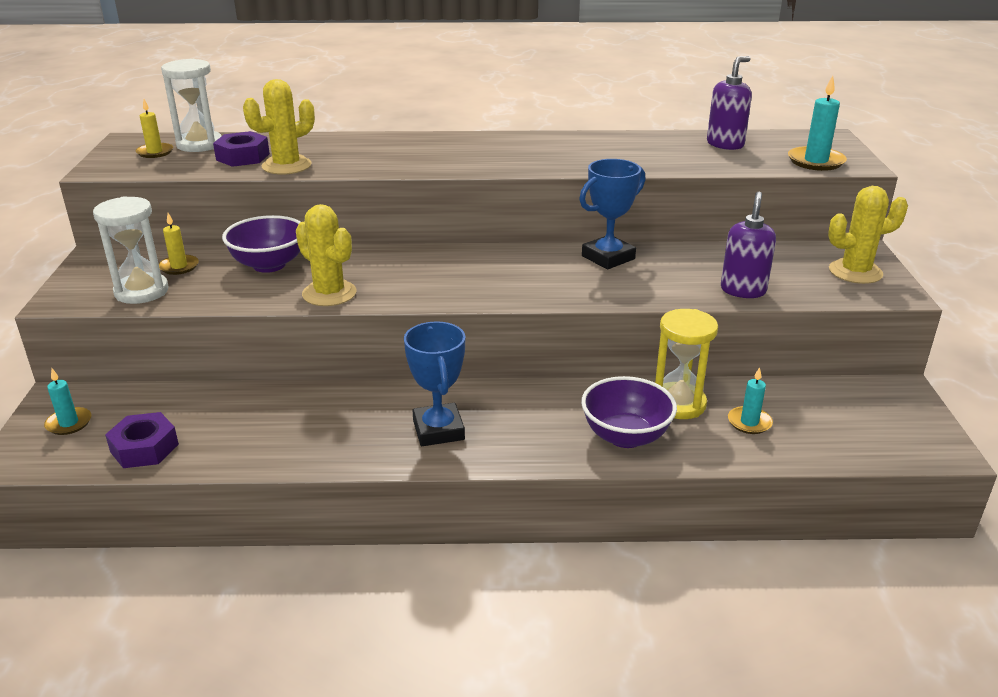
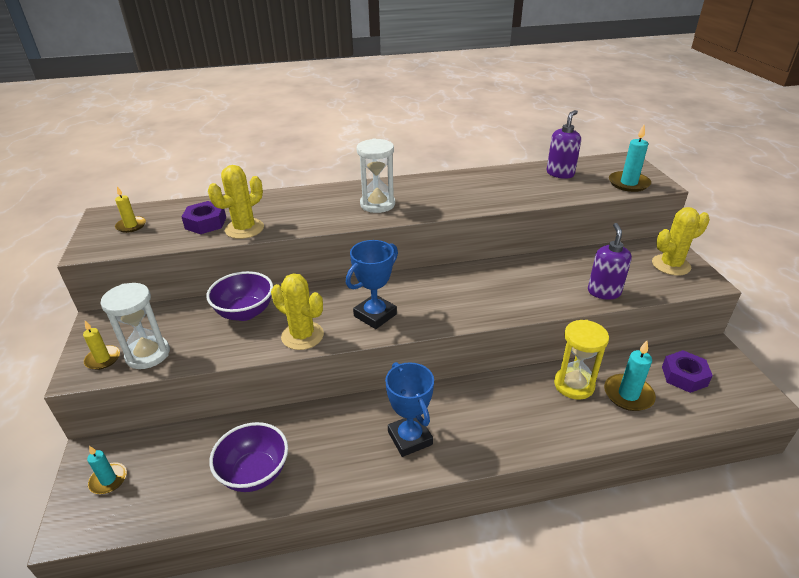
camera: 10 degrees left, 5 degrees up
(144, 448) = (180, 496): purple nut -> purple nut (684, 376)
(179, 266) = (172, 323): yellow candle -> yellow candle (103, 359)
(199, 144) = (166, 214): white hourglass -> white hourglass (377, 204)
(608, 257) = (498, 273): blue trophy -> blue trophy (375, 315)
(625, 436) = (548, 422): purple bowl -> purple bowl (255, 473)
(749, 422) = (628, 394): turquoise candle -> turquoise candle, size x1.53

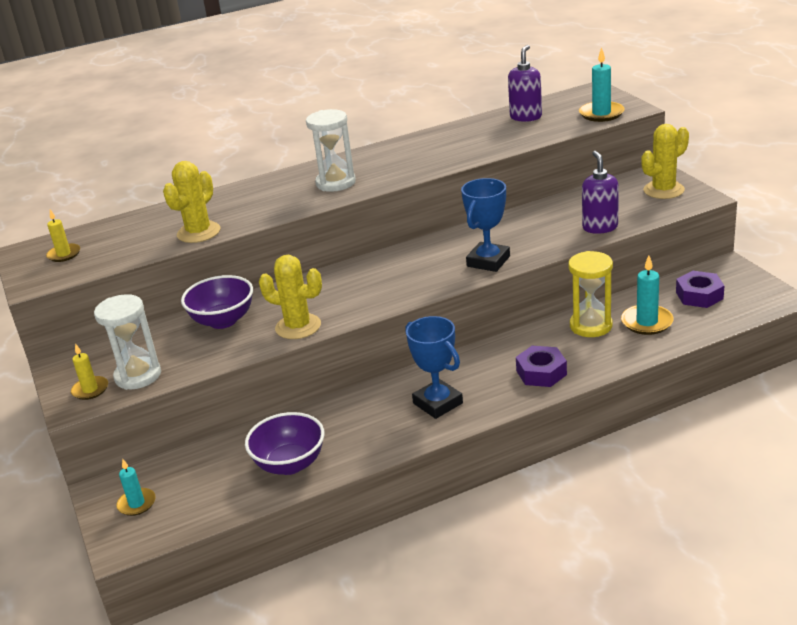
camera: 10 degrees left, 5 degrees down
(205, 223) = (150, 236): purple nut -> purple nut (541, 373)
(375, 315) = (367, 294): blue trophy -> blue trophy (488, 261)

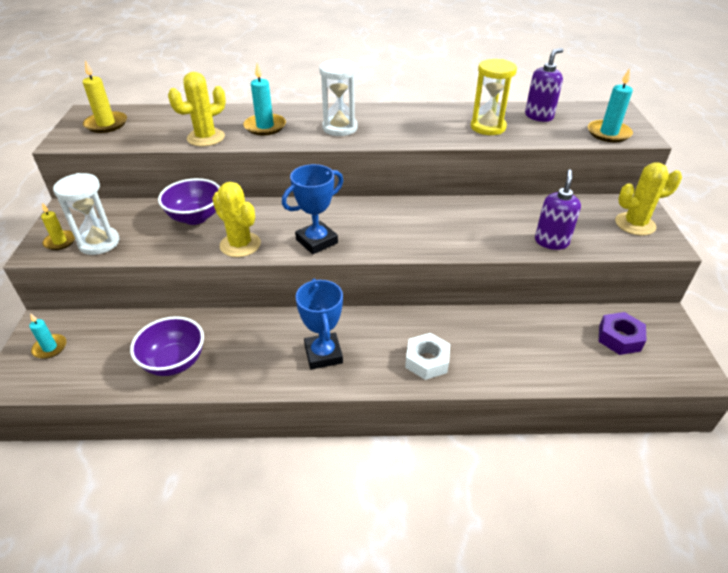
camera: 20 degrees right, 10 degrees up
(64, 254) = (106, 124): yellow candle -> yellow candle, size x1.53
(488, 261) = (431, 240): blue trophy -> blue trophy (316, 241)
(541, 373) = (427, 361): purple nut -> white nut
(591, 326) = (500, 330): yellow hourglass -> yellow hourglass (488, 127)
(647, 322) = (553, 347): turquoise candle -> turquoise candle (265, 126)

